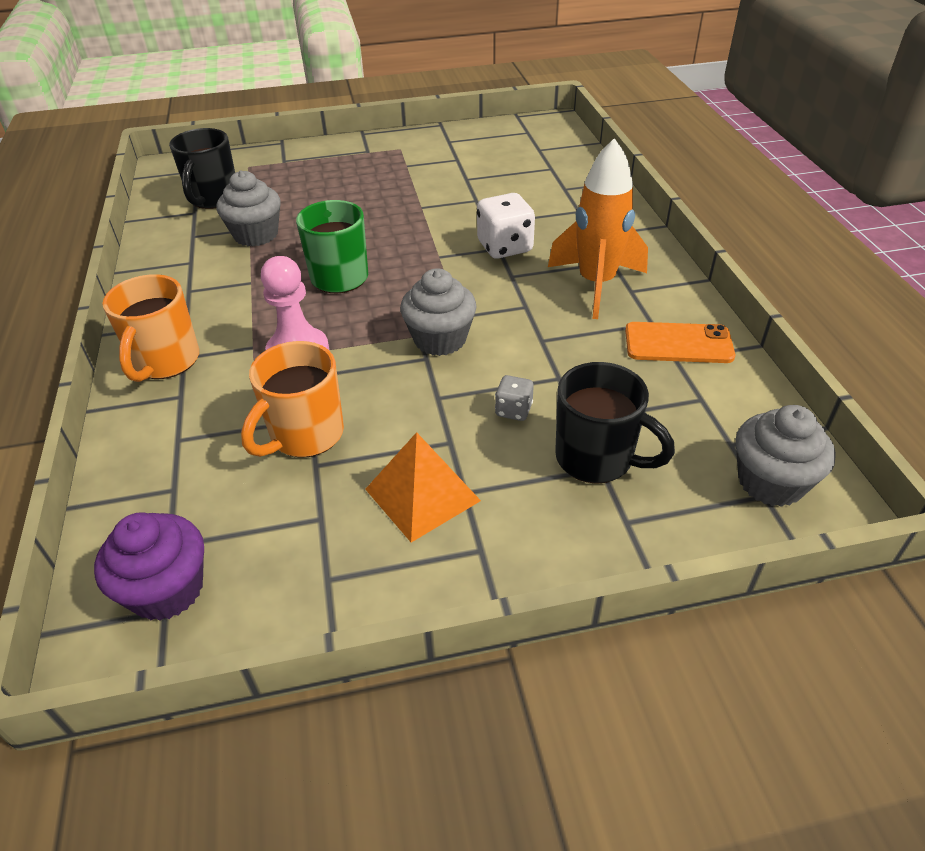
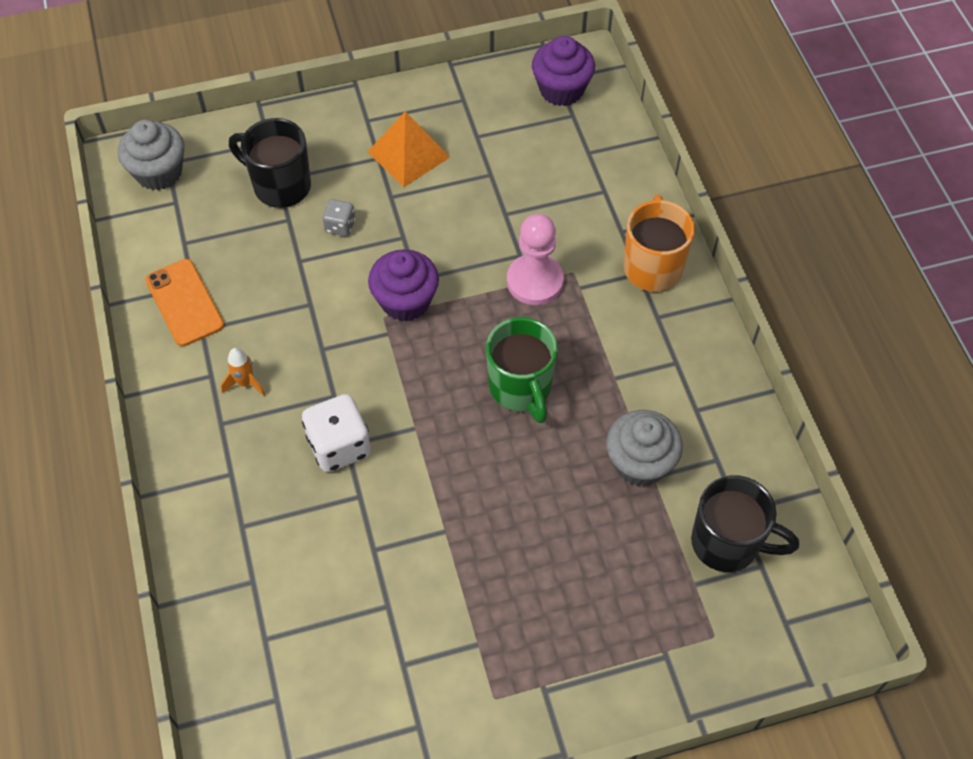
camera: 175 degrees right, 15 degrees up
(213, 199) = (727, 543): black mug -> black mug turned 105 degrees clockwise
(305, 435) = (505, 197): orange mug -> none
(440, 339) = (405, 301): grey cupcake -> purple cupcake
(596, 284) = (245, 383): orange rocket -> orange rocket, size x0.42
(678, 343) = (184, 303): orange phone -> orange phone turned 60 degrees clockwise

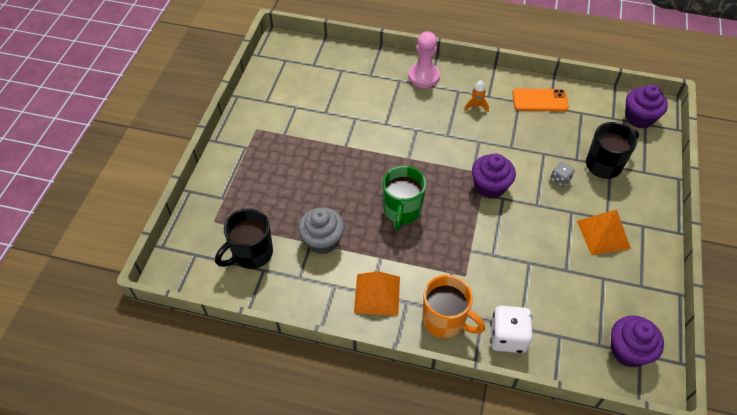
camera: 120 degrees right, 5 degrees down
(159, 172) = (639, 118): grey cupcake -> purple cupcake
(339, 446) = (417, 126): white dice -> white dice (507, 337)
(521, 388) = (402, 211): green mug -> green mug turned 90 degrees counterclockwise
(535, 281) = (469, 252): pink pawn -> pink pawn (424, 76)
(671, 354) = (377, 294): none -> orange pyramid

